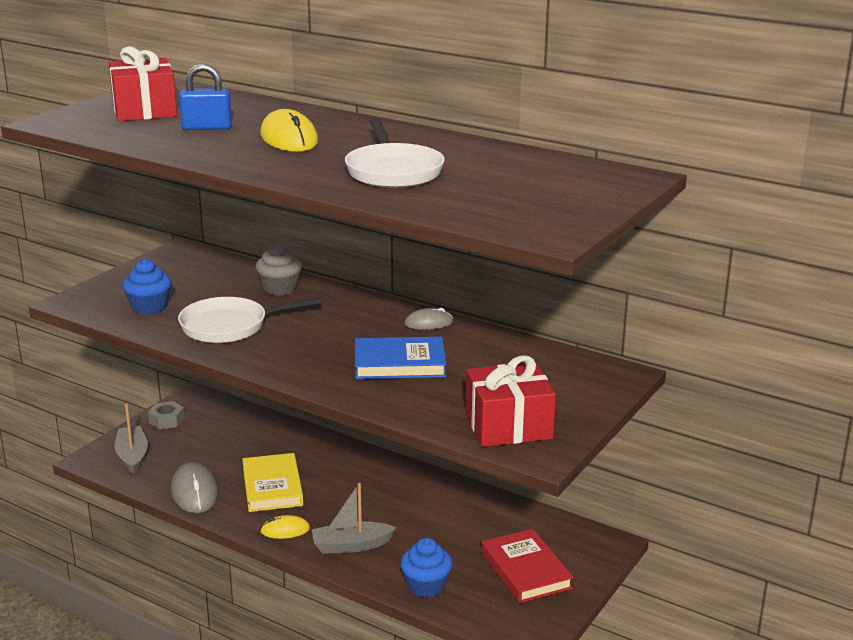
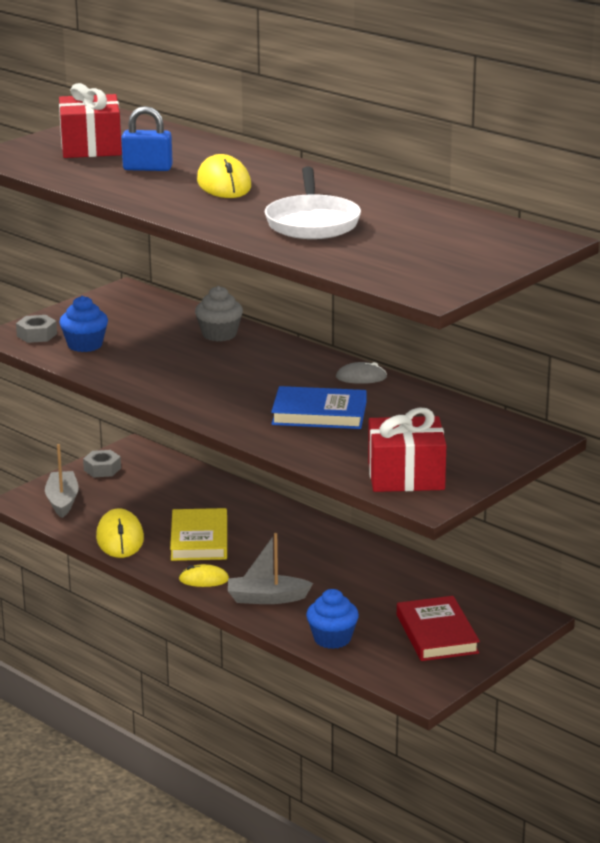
camera: 10 degrees right, 0 degrees up
(99, 299) = (37, 335): none -> grey nut
(194, 491) = (120, 538): grey mouse -> yellow mouse
(230, 326) = (161, 368): white pan -> none

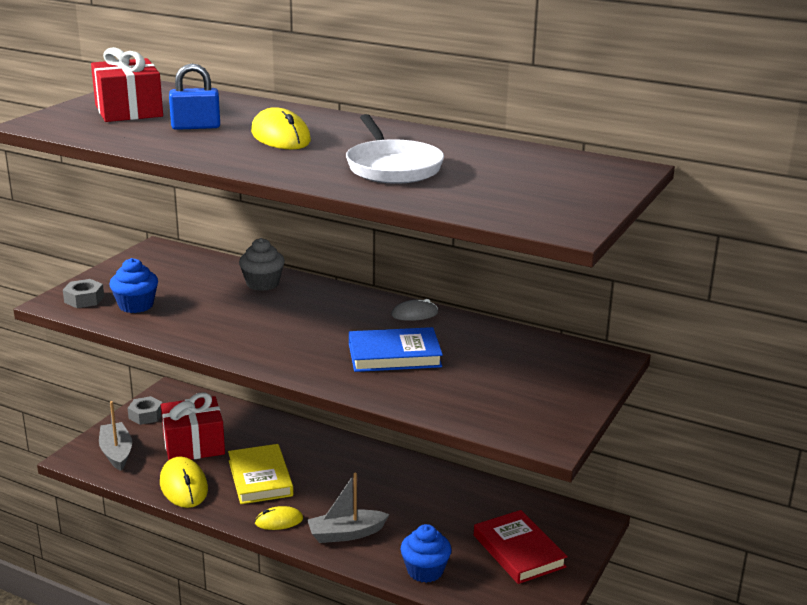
camera: 15 degrees left, 0 degrees up
(406, 476) = (512, 414): red gift -> red gift (194, 445)

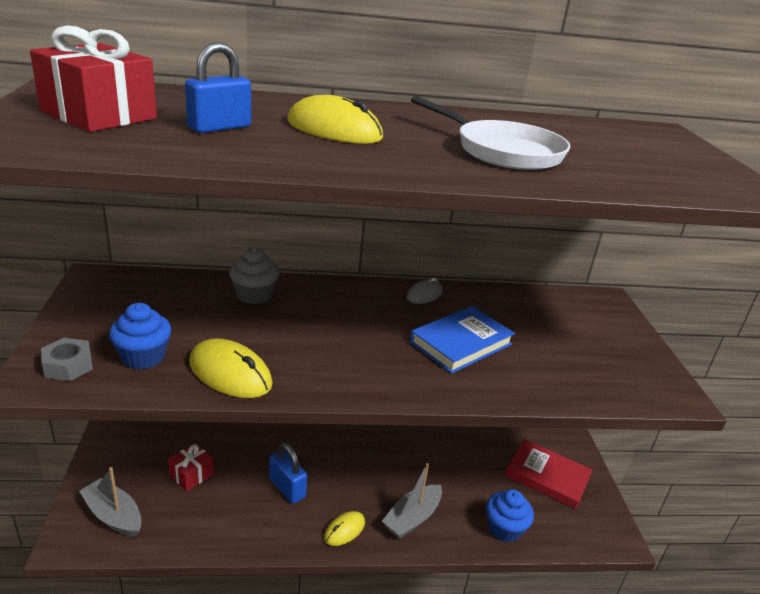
camera: 35 degrees left, 5 degrees up
(146, 415) = (112, 457): grey nut -> none
(183, 486) = (220, 528): yellow mouse -> yellow mouse (230, 373)
(194, 445) = (191, 474): red gift -> red gift, size x0.55
(260, 478) = (287, 488): yellow book -> blue padlock

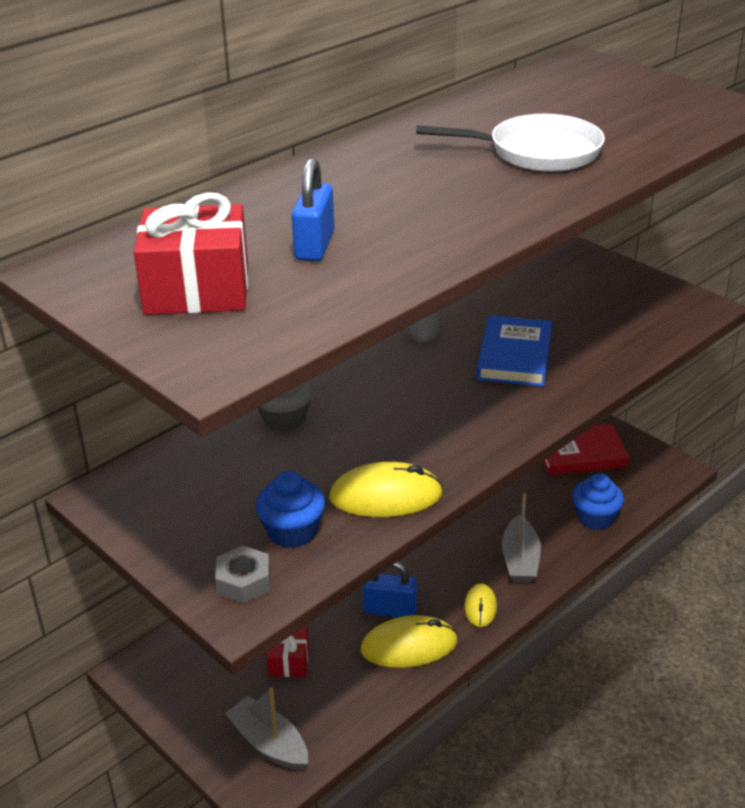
camera: 35 degrees left, 5 degrees up
(113, 515) = (269, 743): grey boat -> grey boat turned 45 degrees clockwise
(334, 130) = (392, 197): yellow mouse -> yellow mouse (409, 646)

